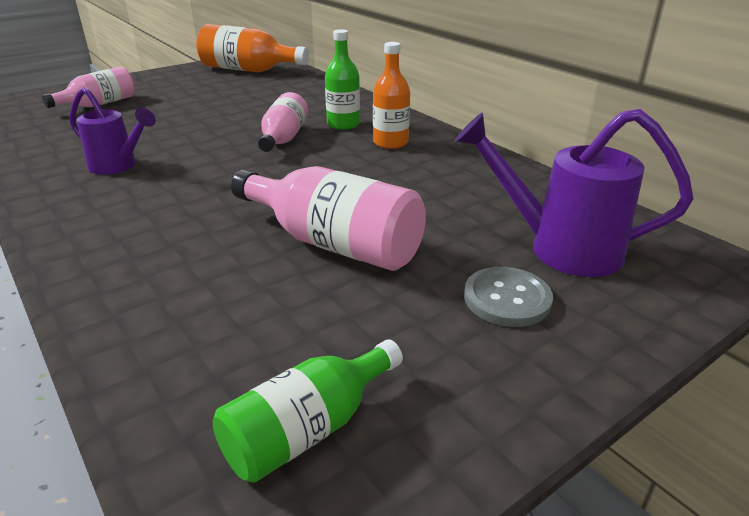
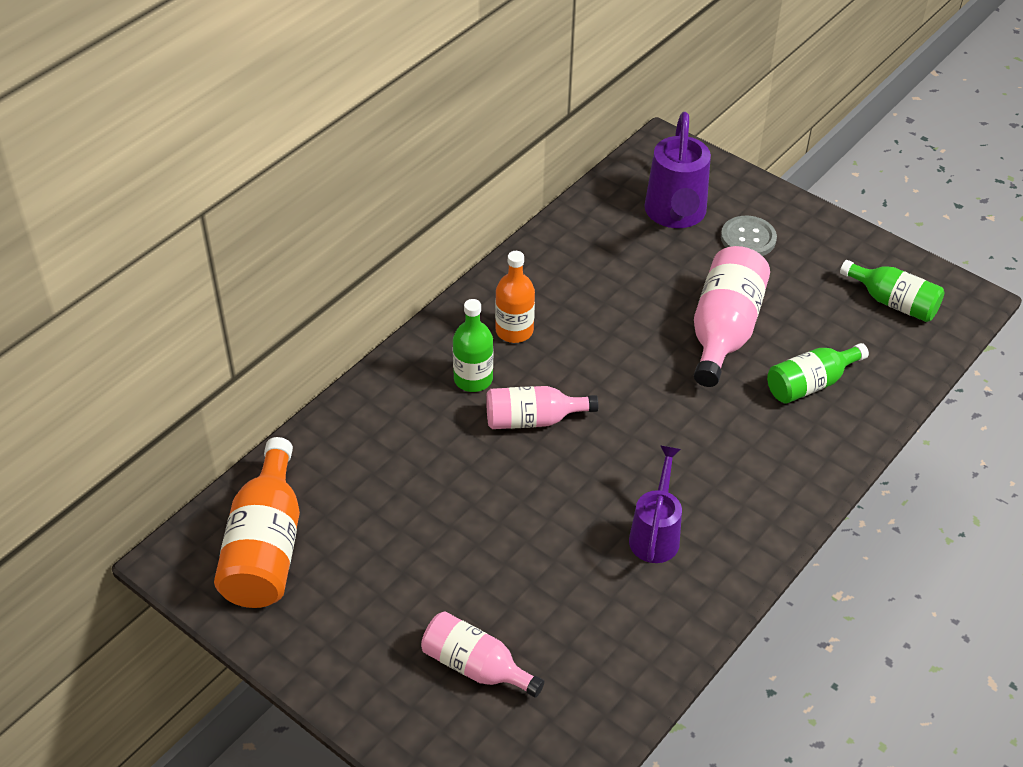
camera: 105 degrees left, 15 degrees up
(204, 287) = (810, 384): none -> green bottle

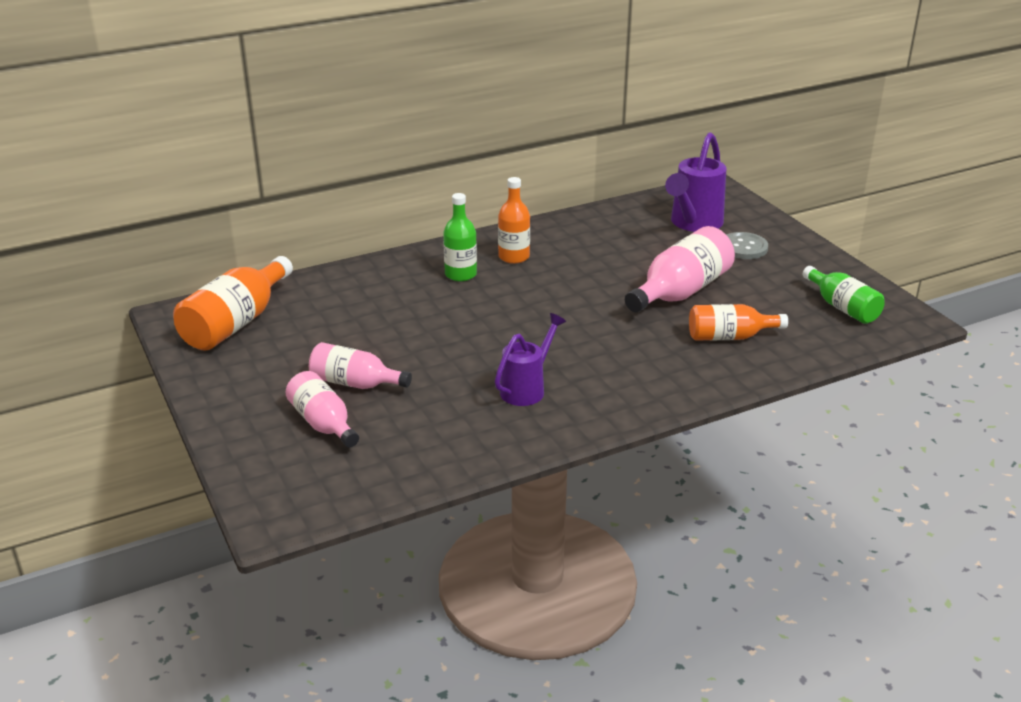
camera: 25 degrees right, 15 degrees down
(533, 420) = (486, 305): pink bottle -> pink bottle (355, 383)
(810, 384) = (729, 337): green bottle -> orange bottle

